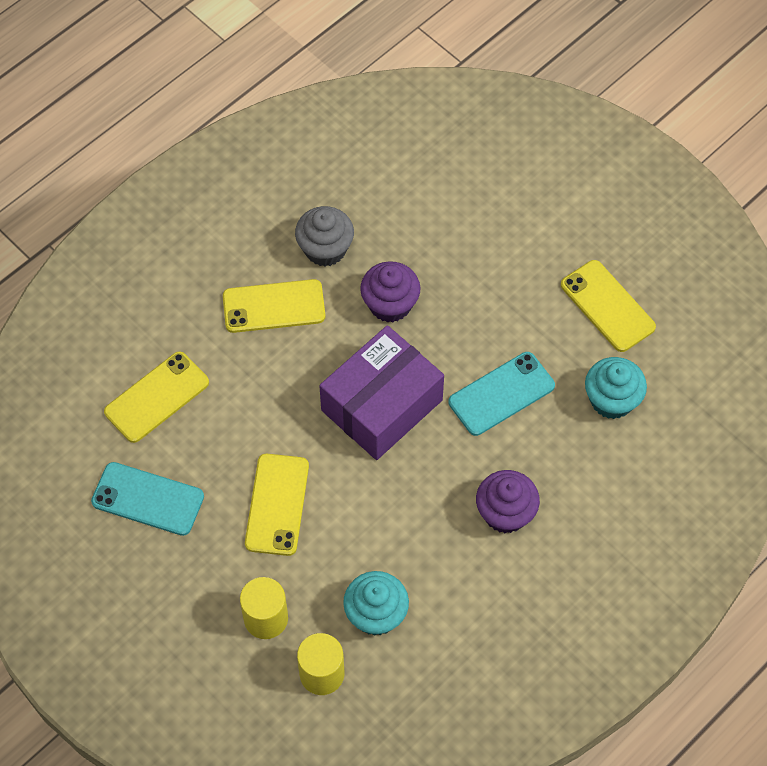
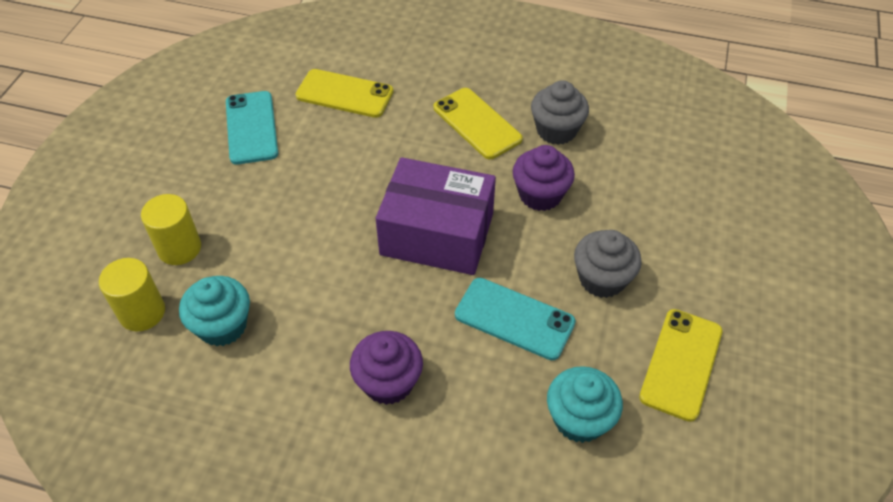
camera: 60 degrees right, 10 degrees down
(277, 504) = (293, 207): yellow phone -> none
(503, 311) = (602, 279): none -> grey cupcake

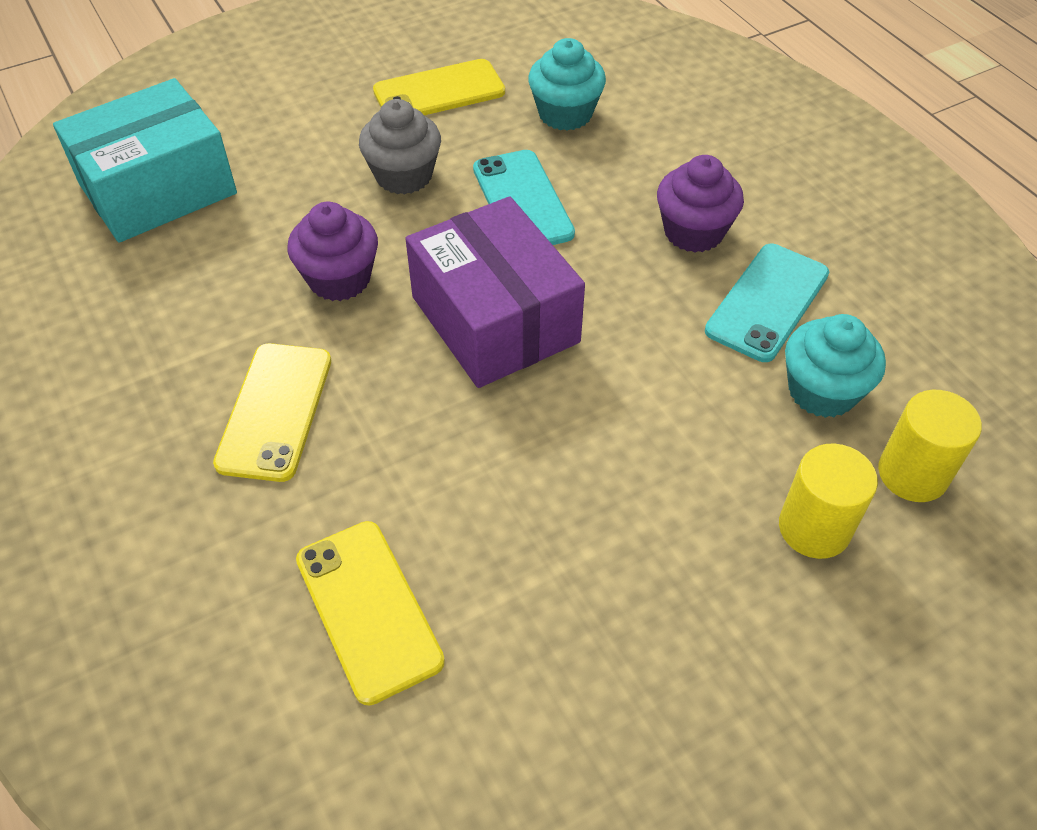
camera: 135 degrees left, 0 degrees up
(251, 127) = (562, 662): turquoise phone -> turquoise phone (767, 302)
(556, 130) = (210, 330): grey cupcake -> none
(702, 167) = (158, 189): none -> turquoise box

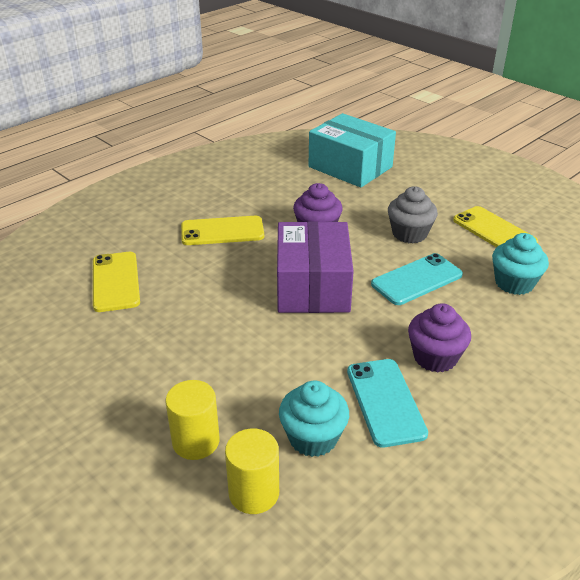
camera: 75 degrees right, 15 degrees down
(368, 609) = (116, 281): yellow phone -> yellow phone turned 60 degrees counterclockwise
(495, 319) = (312, 286): purple box -> purple box turned 45 degrees counterclockwise
(767, 302) = (385, 402): turquoise phone -> turquoise phone turned 60 degrees clockwise

